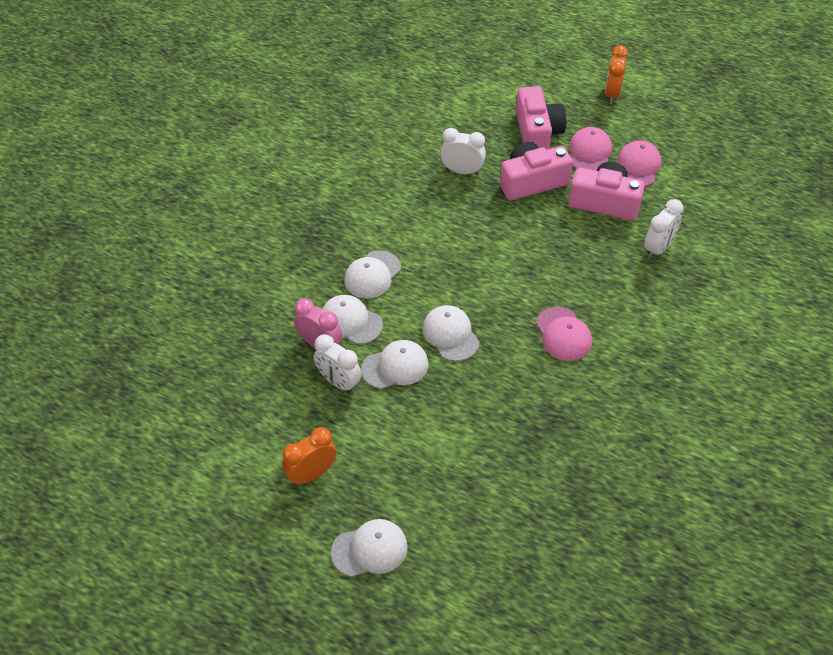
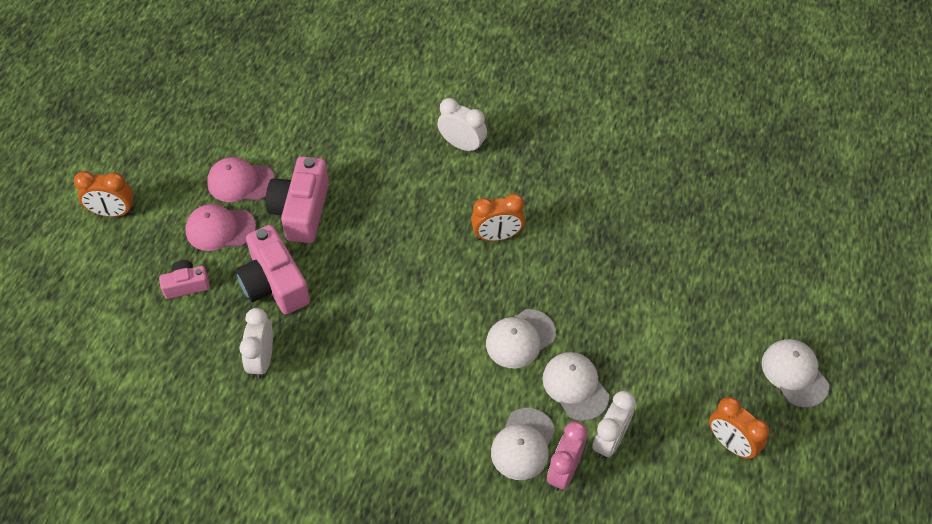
camera: 100 degrees left, 5 degrees up
(372, 275) = (448, 433): white cap -> none
(537, 132) = (186, 285): pink camera -> pink camera, size x0.55
(563, 334) = (497, 236): pink cap -> orange clock
(658, 248) = (364, 160): white clock -> white clock (462, 145)

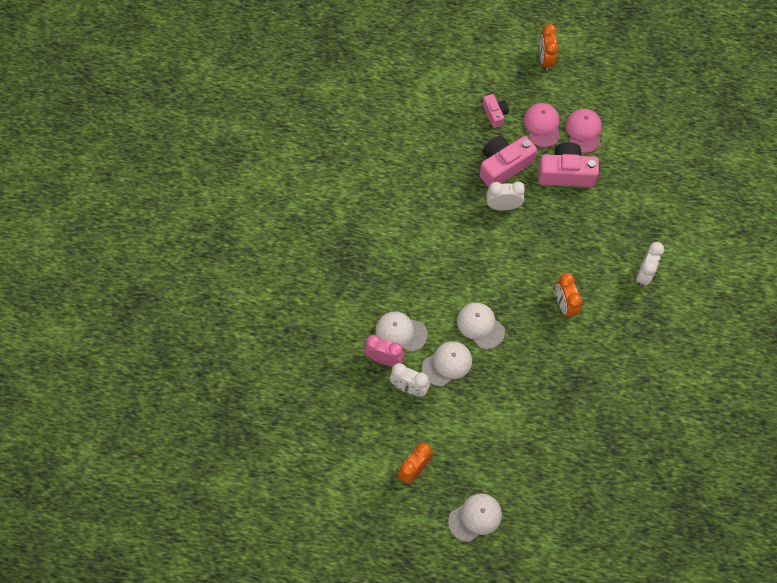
camera: 85 degrees right, 10 degrees up
(262, 360) = (445, 168): white clock -> white clock (503, 206)

